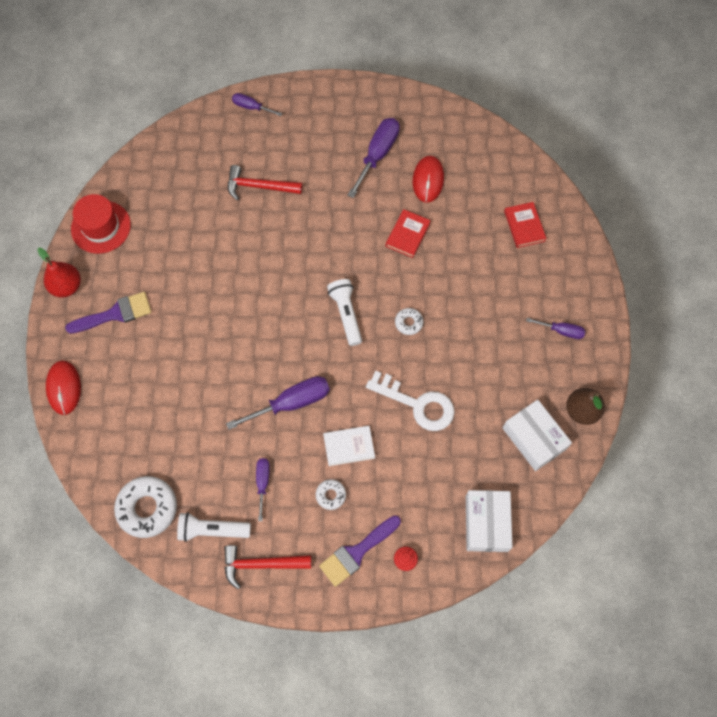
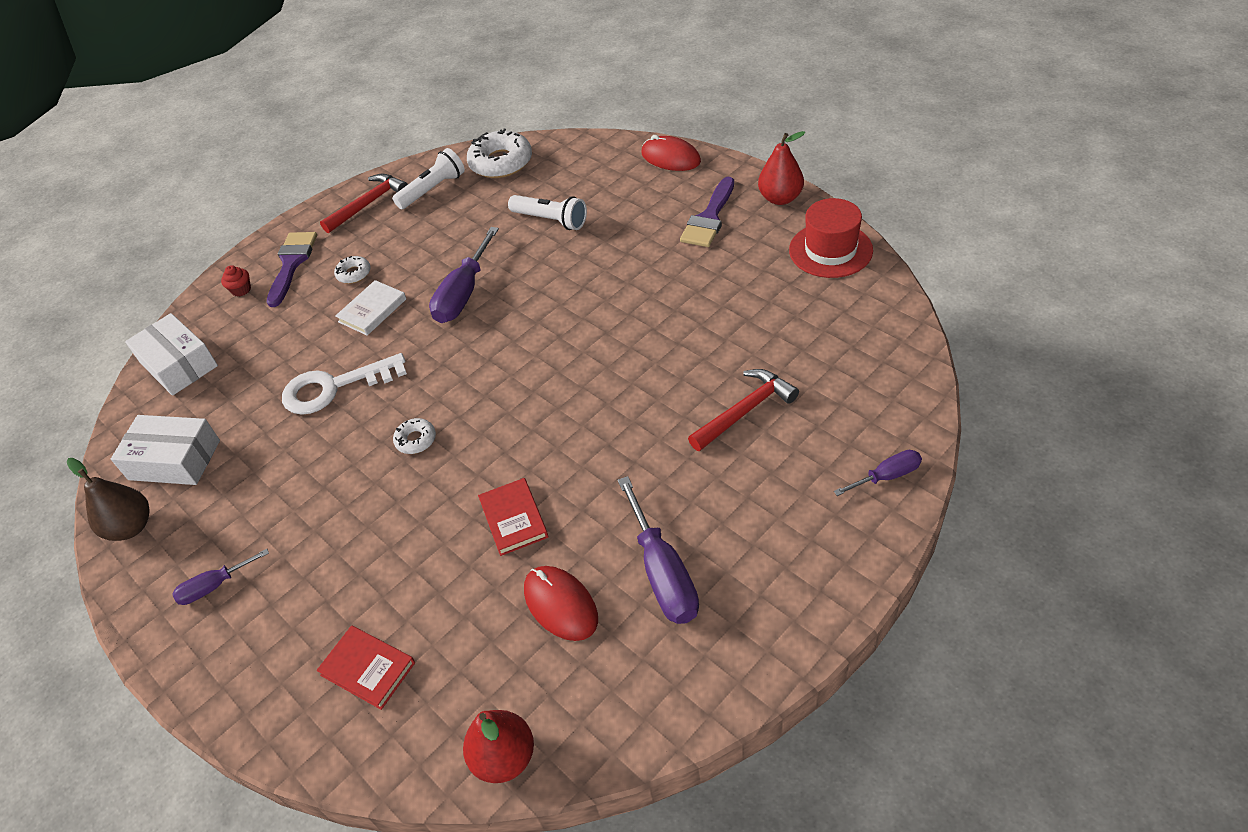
camera: 140 degrees right, 20 degrees down
(263, 483) = (425, 237): purple screwdriver -> none
(346, 314) = (493, 391): white flashlight -> white flashlight (551, 220)
(502, 147) = (504, 757): none -> red pear

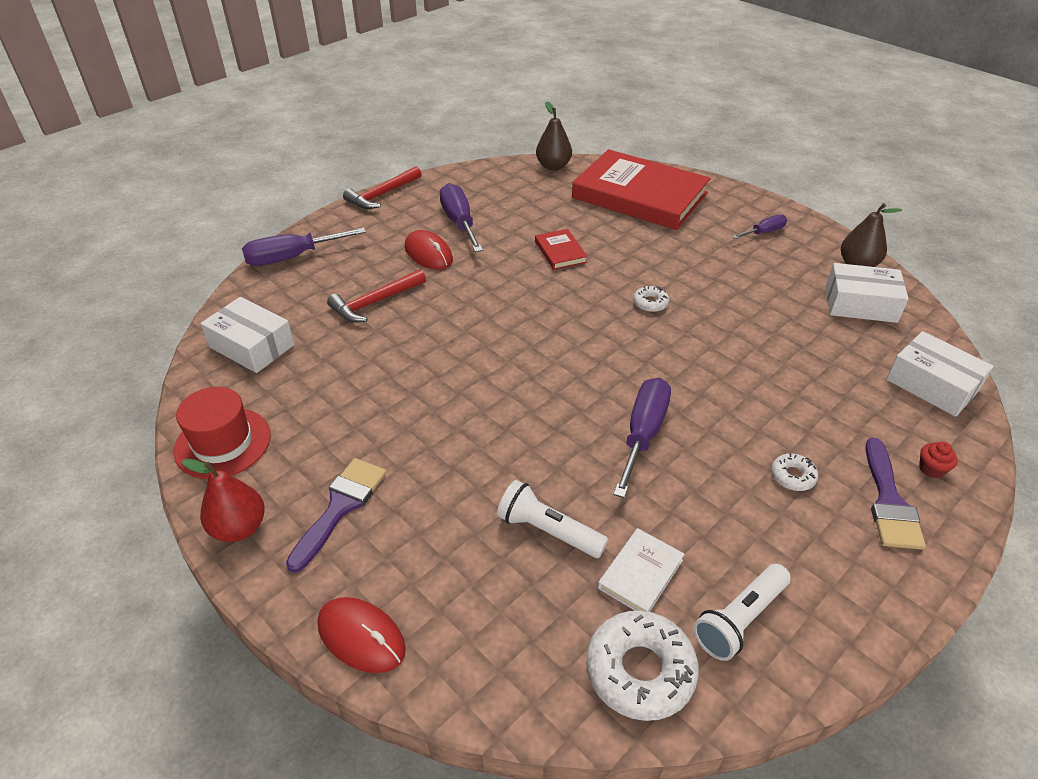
camera: 175 degrees right, 5 degrees down
(334, 387) = (746, 349): white key -> none
(368, 204) = (834, 601): red hammer -> red hammer (382, 195)
(368, 669) = (639, 195): red book -> red book, size x2.41
(372, 310) = (745, 424): white book -> white book (640, 574)
(504, 757) = (553, 166): red pear -> brown pear
(561, 604) = (525, 213): red mouse -> red mouse (428, 253)
(861, 342) = (252, 346): none -> white box
(887, 476) = (292, 257): purple screwdriver -> purple screwdriver, size x1.77

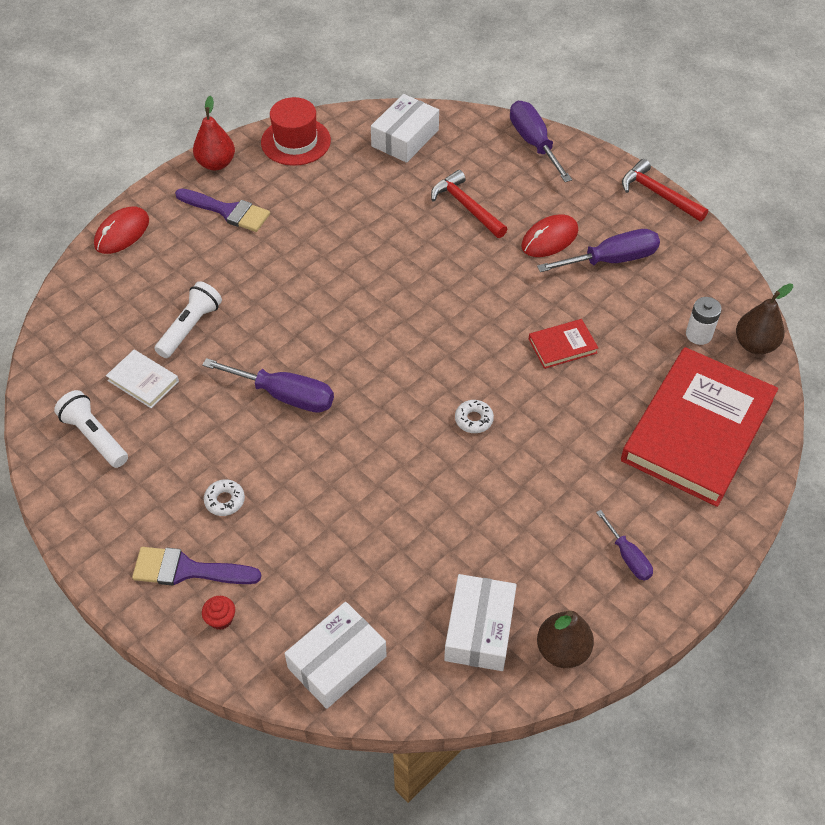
camera: 90 degrees right, 10 degrees up
(544, 188) = (698, 334): none -> white battery
(640, 670) = (68, 374): white donut -> none

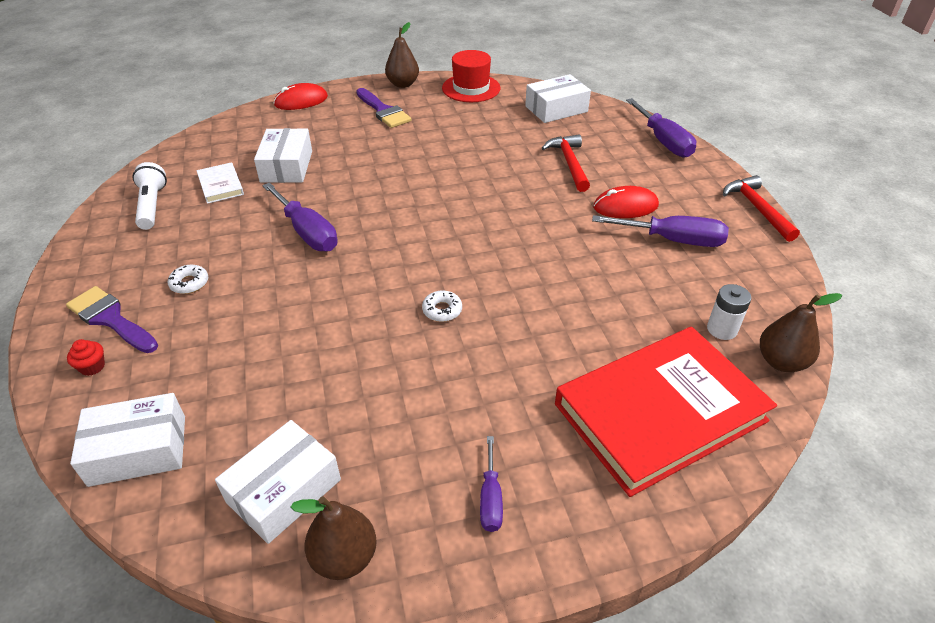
camera: 30 degrees right, 10 degrees down
(190, 327) = (286, 166): white flashlight -> white box
(216, 163) = (403, 84): red pear -> brown pear
(534, 143) = (663, 141): purple screwdriver -> purple screwdriver turned 150 degrees clockwise
(562, 346) = (573, 286): red book -> none

